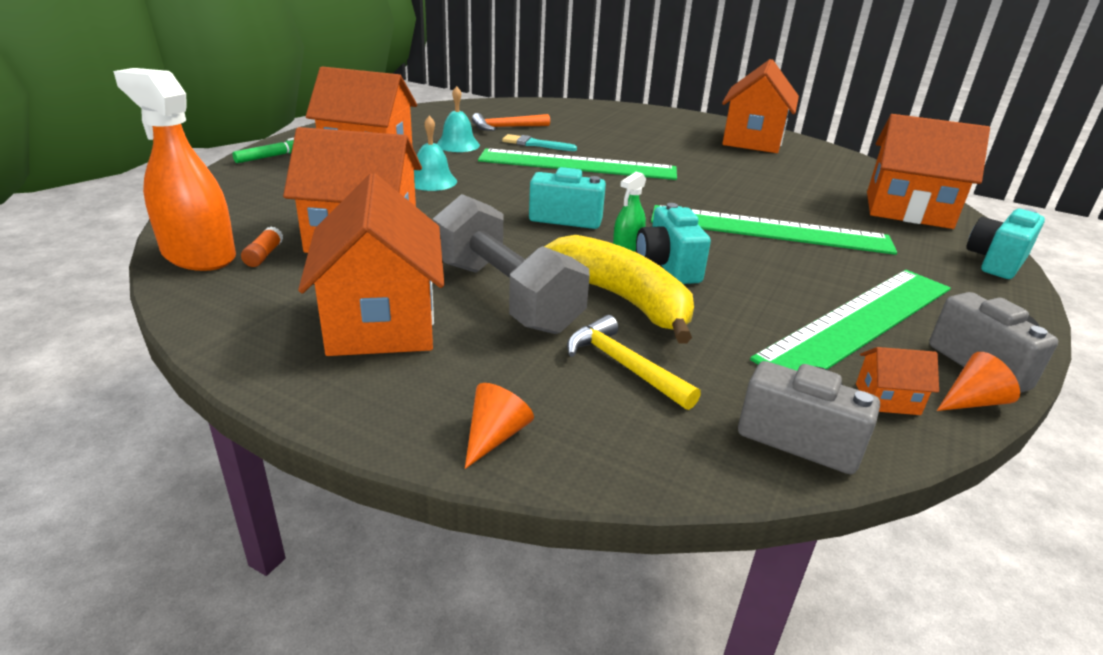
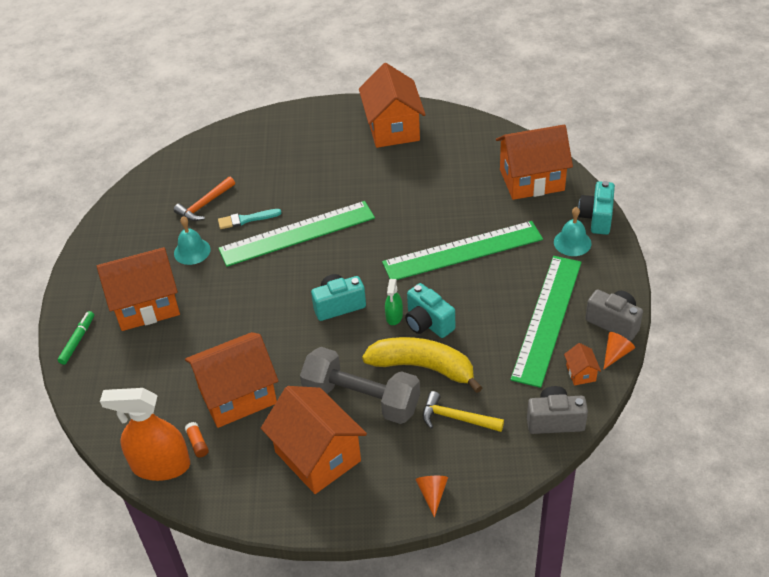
camera: 25 degrees left, 15 degrees up
(432, 181) = (219, 310): turquoise bell -> turquoise bell (572, 242)
(887, 399) = (581, 373): orange house -> orange house turned 75 degrees counterclockwise

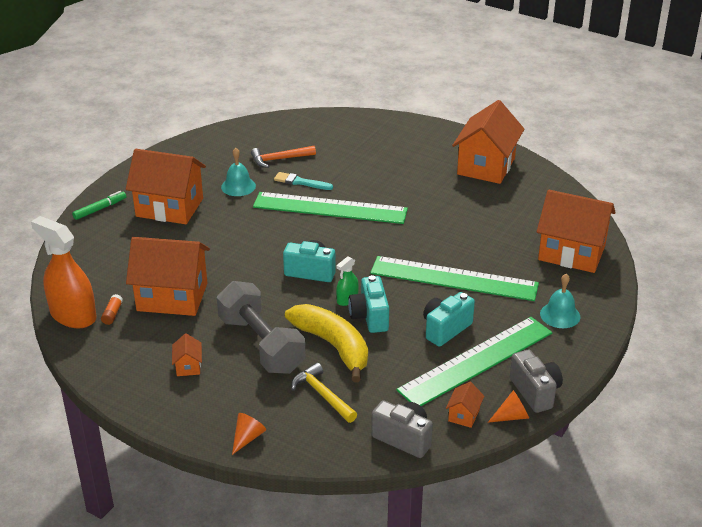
camera: 30 degrees right, 10 degrees down
(318, 456) = (188, 366): orange house -> orange house, size x0.41
(596, 218) = (603, 306): turquoise camera -> turquoise camera (445, 329)

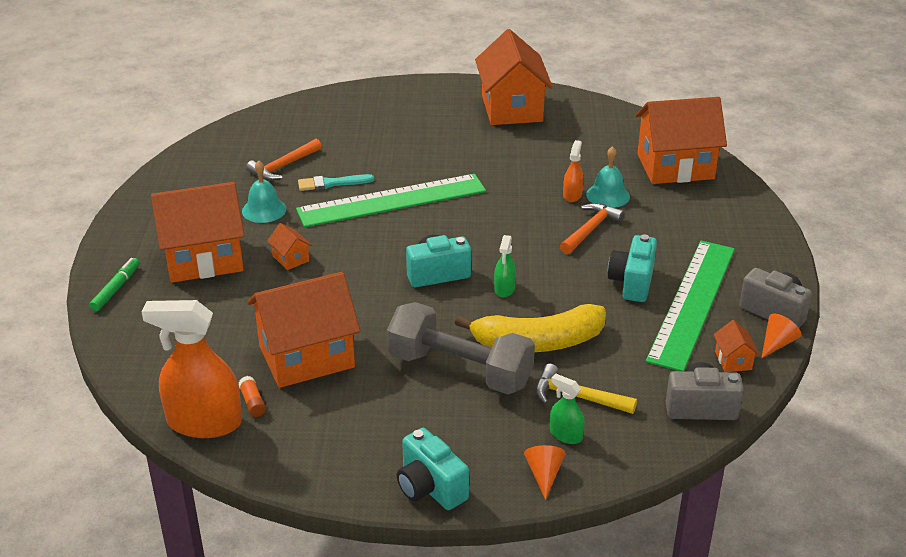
camera: 30 degrees left, 0 degrees up
(188, 366) = (401, 425): orange house -> orange house (291, 258)
(288, 417) = (565, 435): none -> green spray bottle
(333, 346) = (538, 342): yellow banana -> yellow banana turned 150 degrees clockwise
(370, 317) = (545, 298): turquoise camera -> turquoise camera (430, 488)
(454, 278) = (590, 229): green ruler -> orange hammer
(466, 248) = (572, 195): none -> orange spray bottle
(560, 315) = (723, 230): turquoise bell -> turquoise bell (608, 195)

